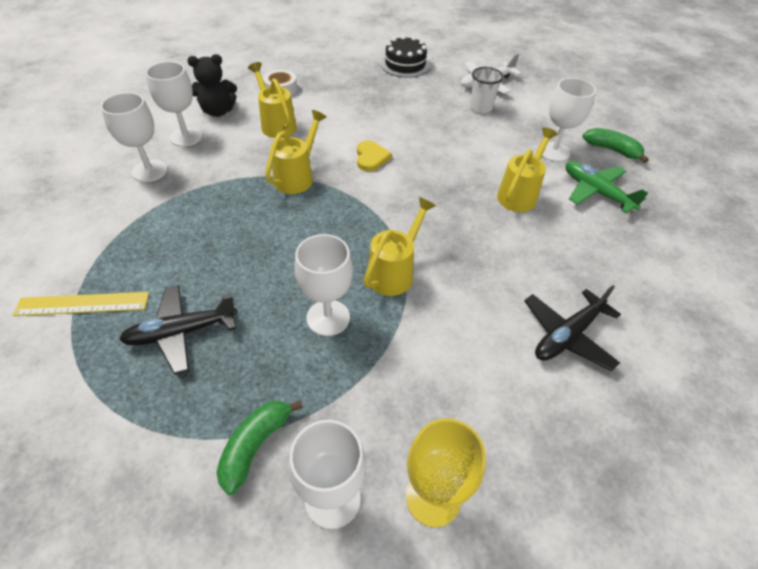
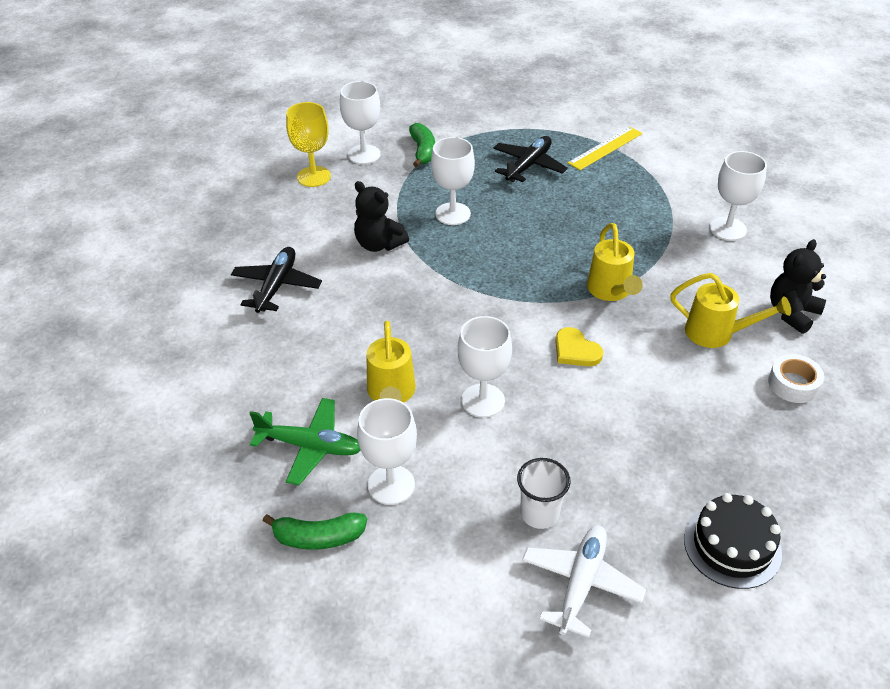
camera: 145 degrees right, 5 degrees down
(186, 137) = (763, 271): white goblet -> white goblet (483, 400)
(394, 272) = (438, 261): yellow watering can -> none
(432, 325) = (379, 244): none -> black teddy bear

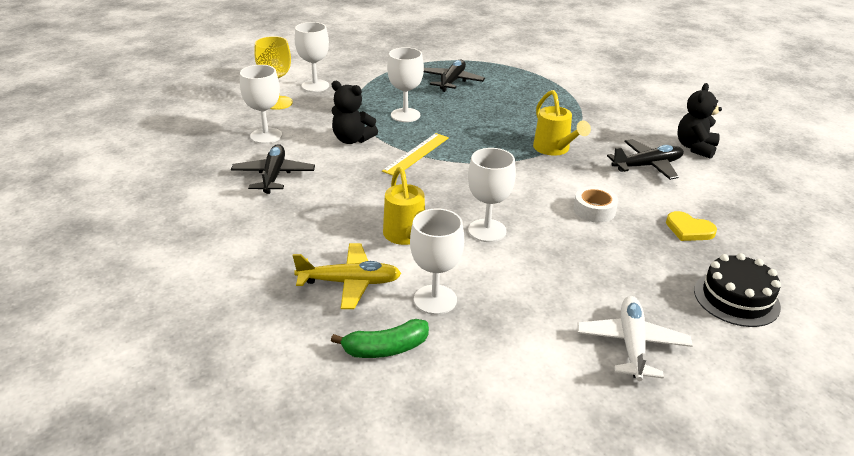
camera: 15 degrees left, 10 degrees down
(310, 446) = (350, 282): green plane -> yellow plane
(423, 151) = (363, 80): green banana -> none
(539, 513) = (572, 300): white cup -> none
(575, 350) = (546, 189): yellow heart -> yellow heart (689, 229)
(605, 148) = (506, 67): yellow ruler -> yellow ruler (416, 154)
(716, 333) = (647, 166): yellow watering can -> black plane
(727, 229) = (621, 104): white goblet -> white goblet (266, 136)
(793, 384) = (721, 189): white tape -> white tape (594, 210)

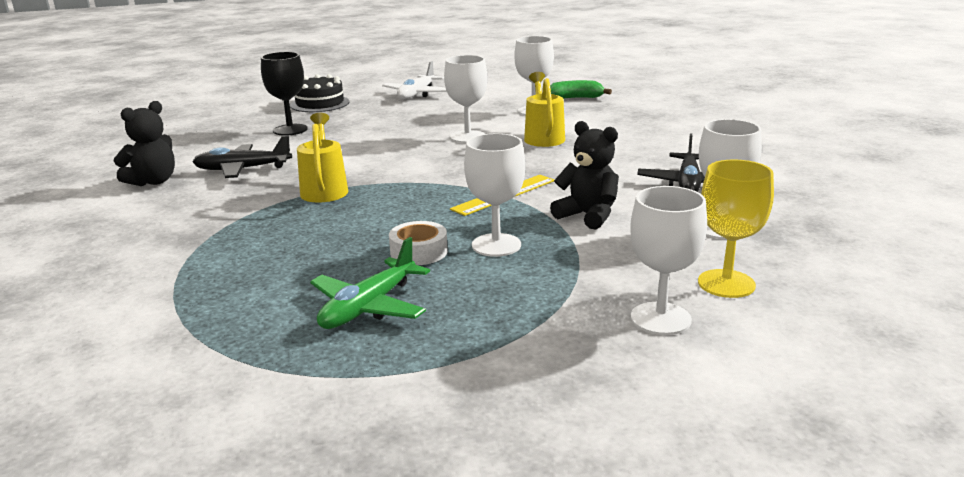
camera: 165 degrees left, 10 degrees down
(350, 282) = (597, 119): yellow plane -> none
(452, 81) = (368, 307): black plane -> green plane
(594, 210) = (354, 143): white tape -> white tape (419, 252)
(689, 229) = (290, 130): yellow heart -> black goblet

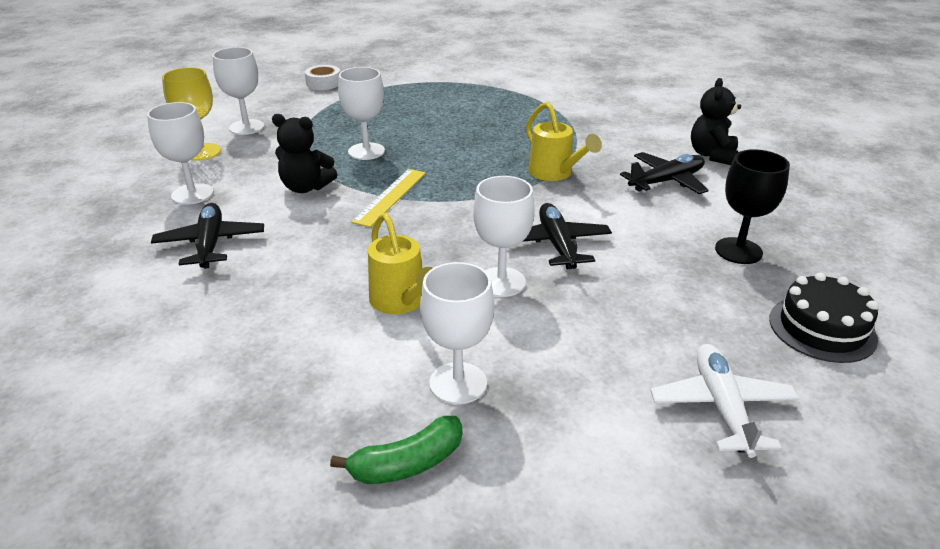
camera: 155 degrees right, 10 degrees up
(368, 307) = (414, 107): green plane -> none
(403, 147) = (557, 244): none -> black plane
(419, 252) = (416, 138): white tape -> white tape (323, 83)

